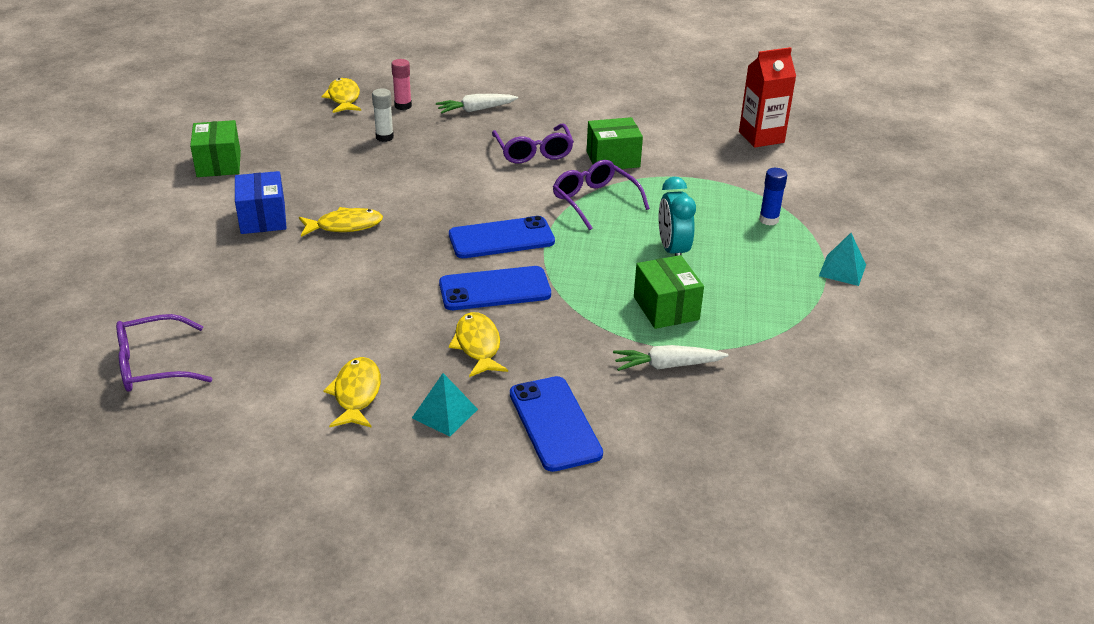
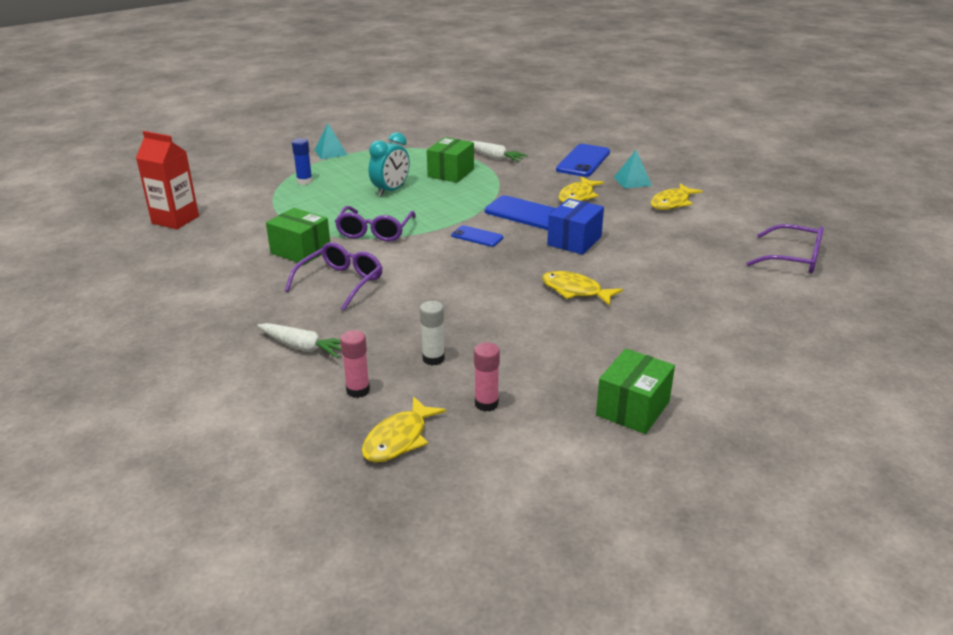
camera: 135 degrees left, 5 degrees down
(263, 218) = (637, 326): blue box -> blue box (574, 241)
(316, 130) = (486, 404): none -> pink glue stick
(501, 238) = (477, 236): blue phone -> blue phone, size x0.57

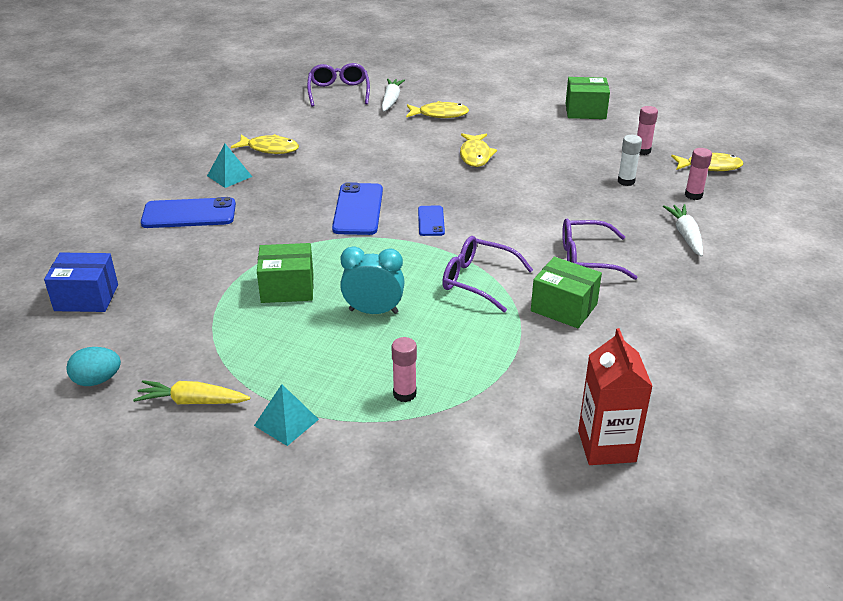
camera: 120 degrees left, 5 degrees up
(300, 251) = (564, 307): green box -> green box turned 60 degrees counterclockwise
(304, 181) = (404, 394): blue glue stick -> pink glue stick
(375, 231) = (478, 281): purple glasses -> purple glasses turned 135 degrees counterclockwise
(379, 137) = (192, 401): none -> yellow carrot
(427, 122) = (97, 380): none -> turquoise egg
(495, 157) = (214, 273): white carrot -> white carrot (391, 100)
(574, 241) = (392, 174): blue box -> blue box (86, 297)
(578, 196) = (292, 195): yellow fish -> yellow fish (440, 114)

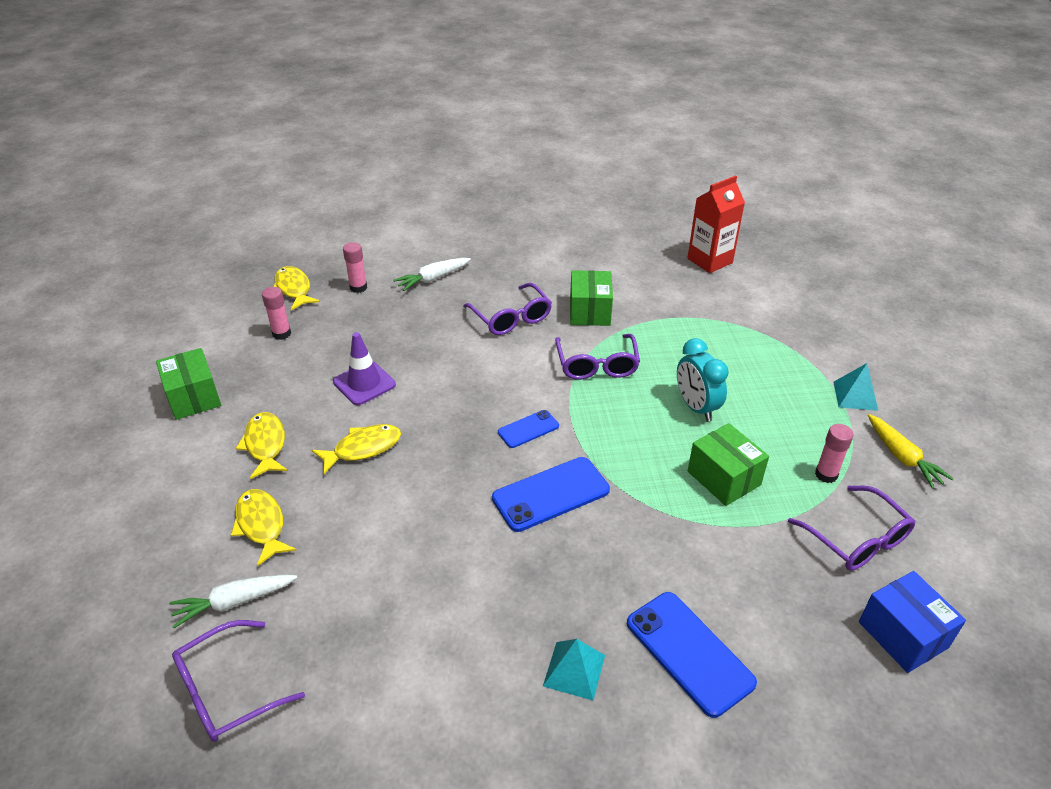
camera: 120 degrees left, 5 degrees up
(97, 380) = (961, 534): turquoise egg -> none
(165, 322) = (856, 538): none -> purple glasses
(270, 149) = (470, 669): yellow fish -> yellow fish (265, 445)
(404, 394) = (763, 352): pink glue stick -> pink glue stick (826, 474)
(548, 170) = (364, 383): none -> purple traffic cone
(626, 181) = (356, 329): white glue stick -> none

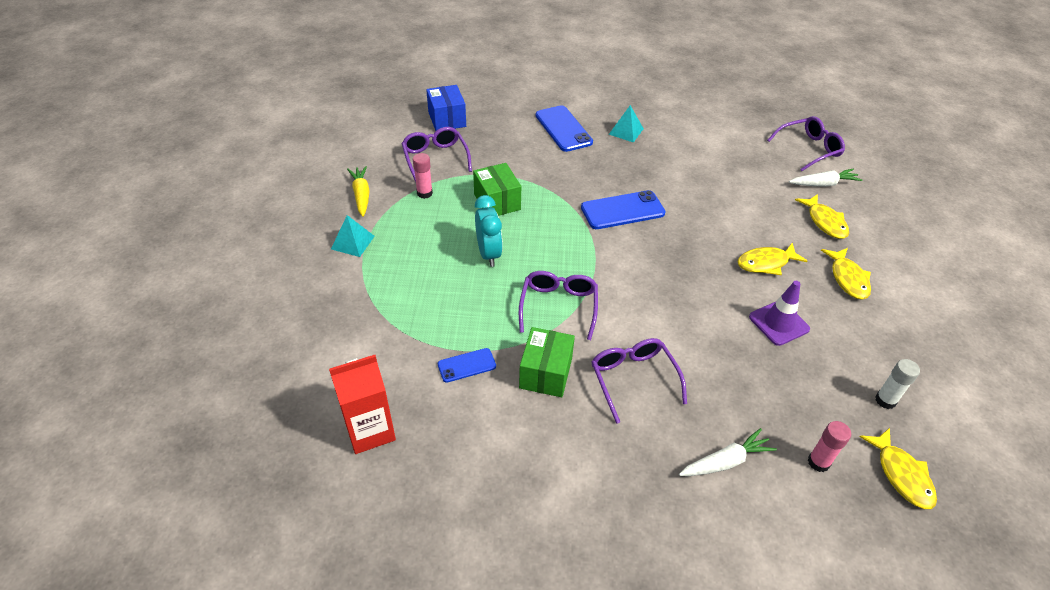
camera: 170 degrees left, 5 degrees up
(193, 397) = (936, 334): green box -> none
(281, 334) = (885, 400): pink glue stick -> white glue stick
(528, 429) = (632, 257): blue phone -> blue phone (466, 365)

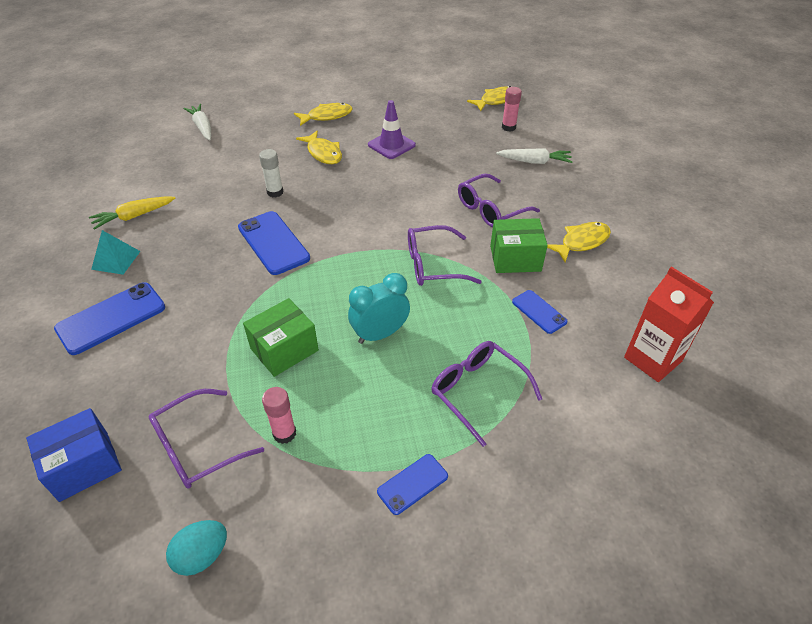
camera: 105 degrees left, 0 degrees up
(352, 242) = (412, 484): turquoise pyramid -> blue phone
(361, 195) = (308, 516): yellow carrot -> yellow carrot (134, 216)
(365, 156) = (202, 555): none -> turquoise egg
(725, 461) = (534, 162): white carrot -> white carrot turned 135 degrees clockwise
(808, 149) = (145, 135): purple glasses -> purple glasses (478, 392)
(825, 222) = (258, 126): yellow fish -> yellow fish (581, 242)
(885, 400) = (441, 104): white glue stick -> white glue stick (275, 192)

